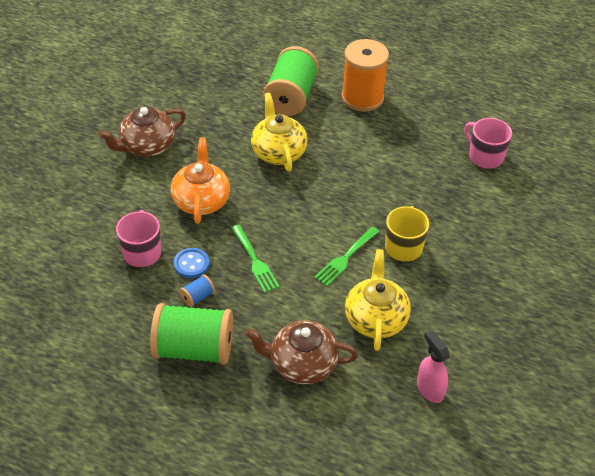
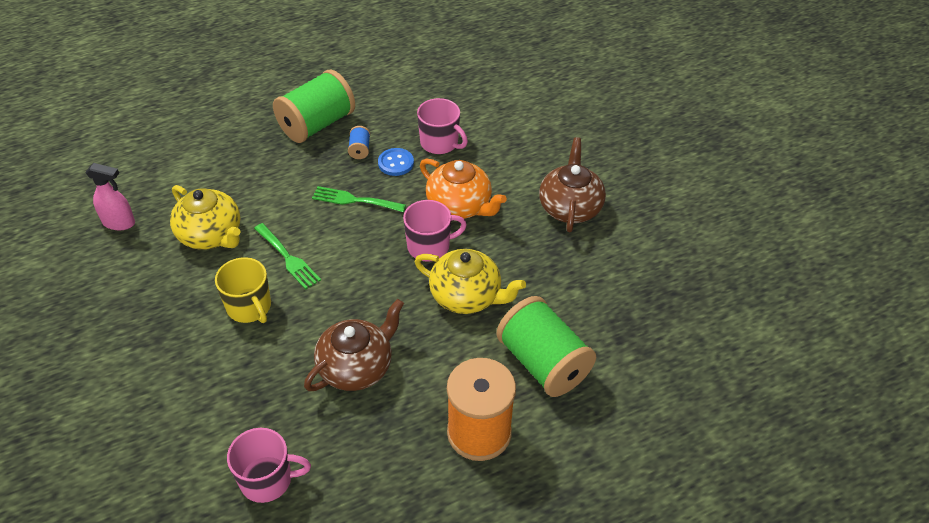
camera: 130 degrees right, 0 degrees up
(256, 193) = (429, 246): none -> pink mug
(302, 364) = (232, 169): brown teapot -> brown teapot (356, 367)
(345, 258) = (288, 258): green fork -> green fork turned 150 degrees clockwise

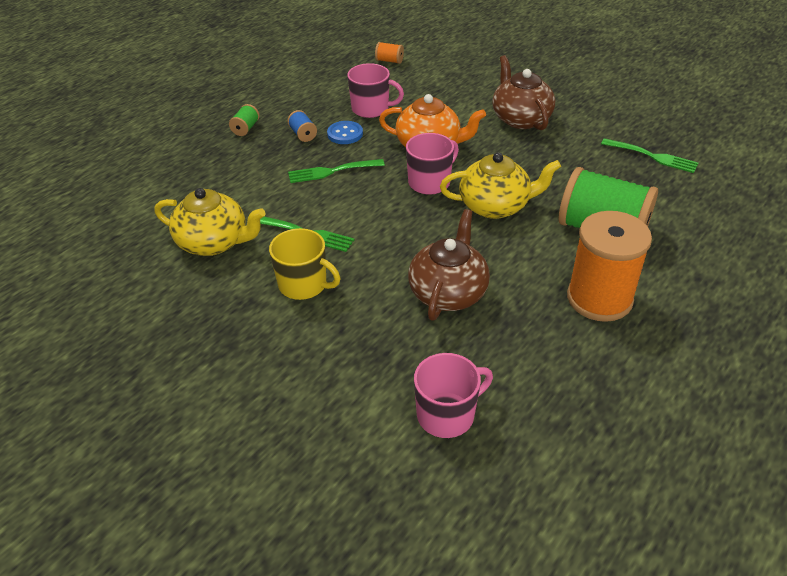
camera: 25 degrees left, 5 degrees down
(119, 223) = (105, 265): pink spray bottle -> none
(317, 124) = (245, 128): green spool -> green spool, size x0.41
(499, 92) = (389, 61): none -> orange spool
(663, 303) = (653, 156): none -> green fork

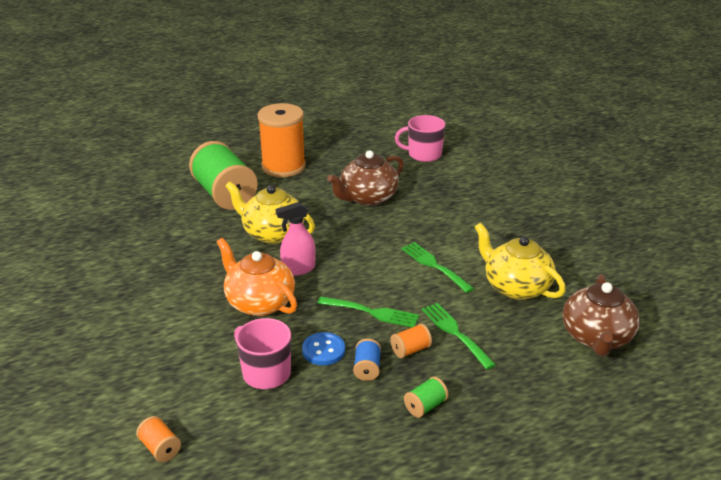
camera: 150 degrees left, 10 degrees down
(279, 157) = (410, 350): none -> orange spool
(304, 285) = (460, 233): yellow mug -> none
(430, 182) = (298, 269): pink mug -> pink spray bottle
(520, 119) = (144, 296): brown teapot -> brown teapot (596, 337)
(653, 156) = (106, 223): green fork -> green fork (455, 333)

